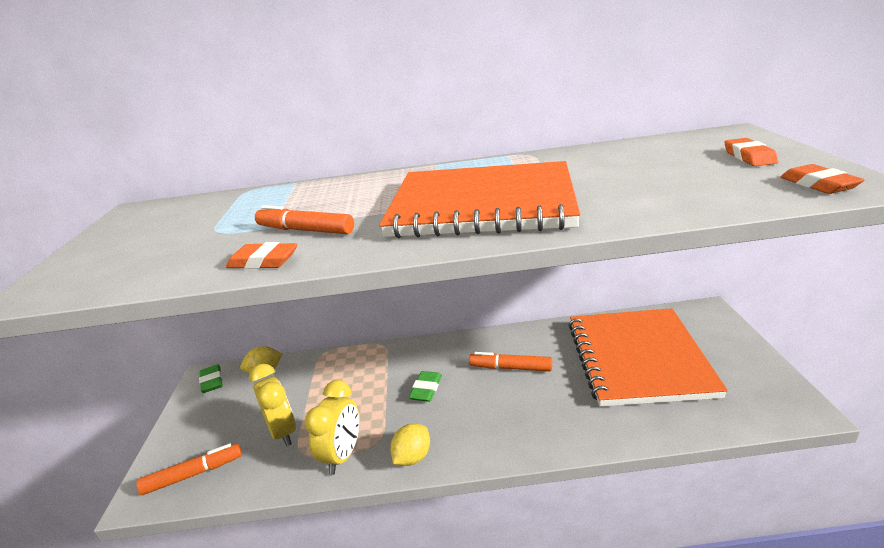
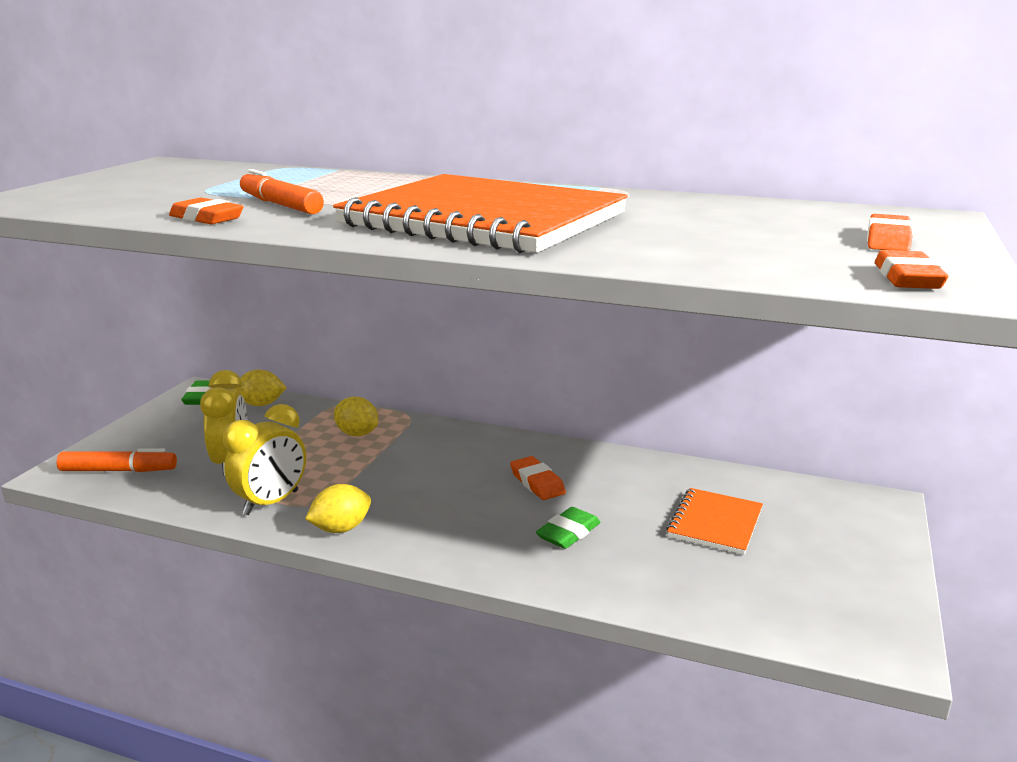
camera: 20 degrees right, 5 degrees down
(358, 372) = (357, 434): none -> yellow lemon
(426, 389) = (417, 472): green eraser -> green eraser (568, 533)
(510, 368) = (537, 483): orange marker -> orange eraser
(638, 358) = (715, 523): orange notebook -> orange notebook, size x0.45

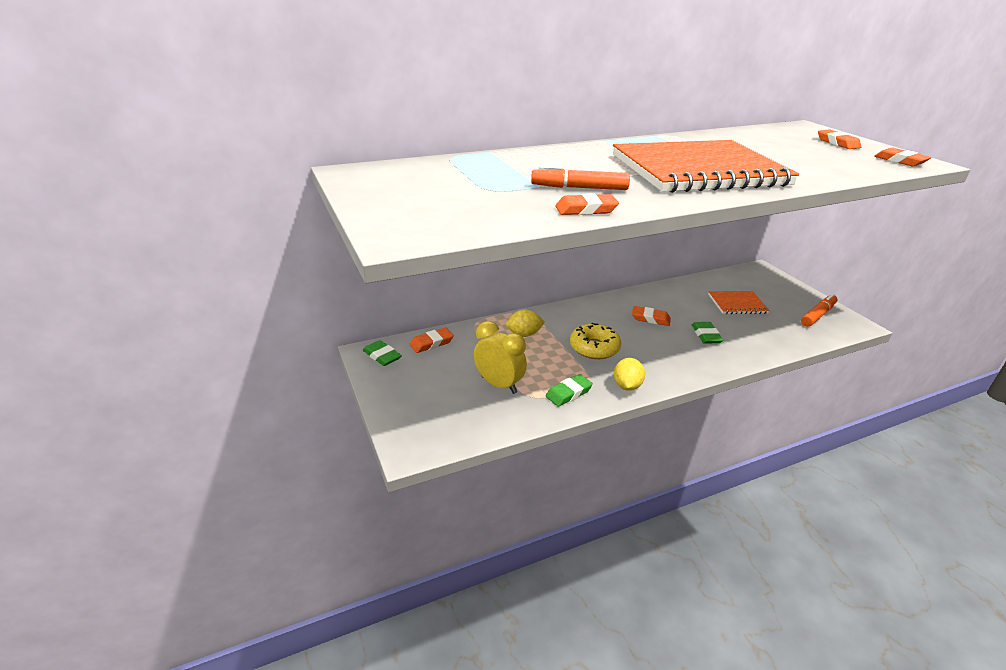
camera: 45 degrees left, 10 degrees up
(119, 470) = (444, 426): orange marker -> orange marker (818, 315)
(261, 404) = (431, 343): yellow lemon -> orange eraser
(271, 503) = (568, 393): yellow clock -> green eraser
(397, 478) = (594, 348): none -> yellow donut
(715, 523) = (737, 304): orange notebook -> orange notebook turned 75 degrees counterclockwise

